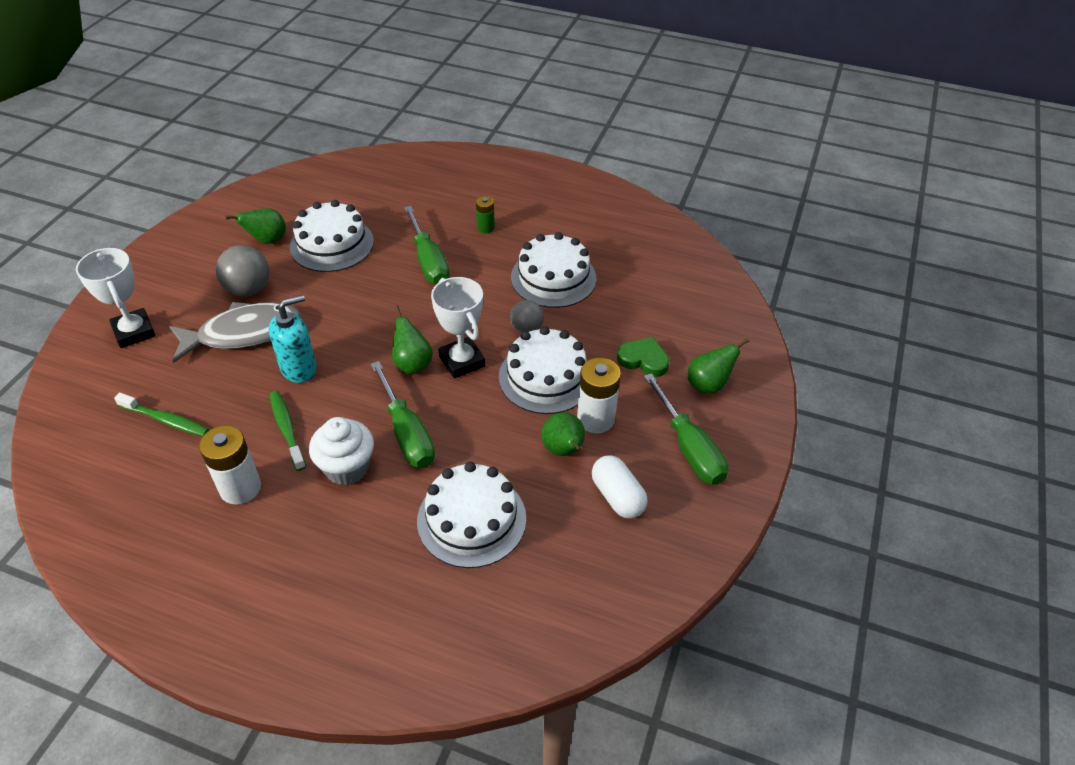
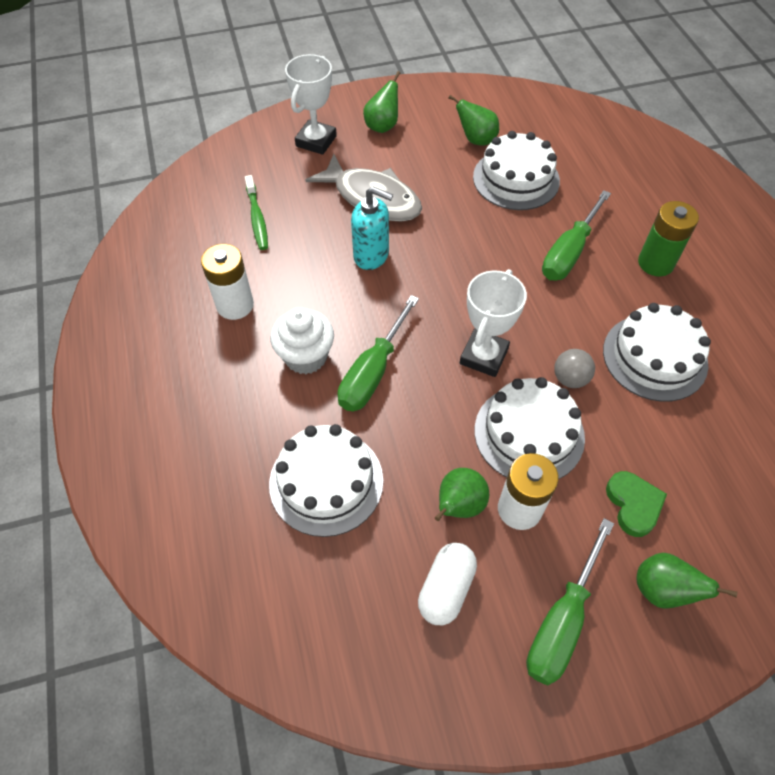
camera: 55 degrees right, 10 degrees up
(248, 289) = (416, 168): grey ball -> none
(287, 429) = (309, 292): green toothbrush -> none
(412, 364) = (446, 324): green pear -> green pear (382, 126)
(485, 228) = (655, 263): green battery -> green battery, size x1.75

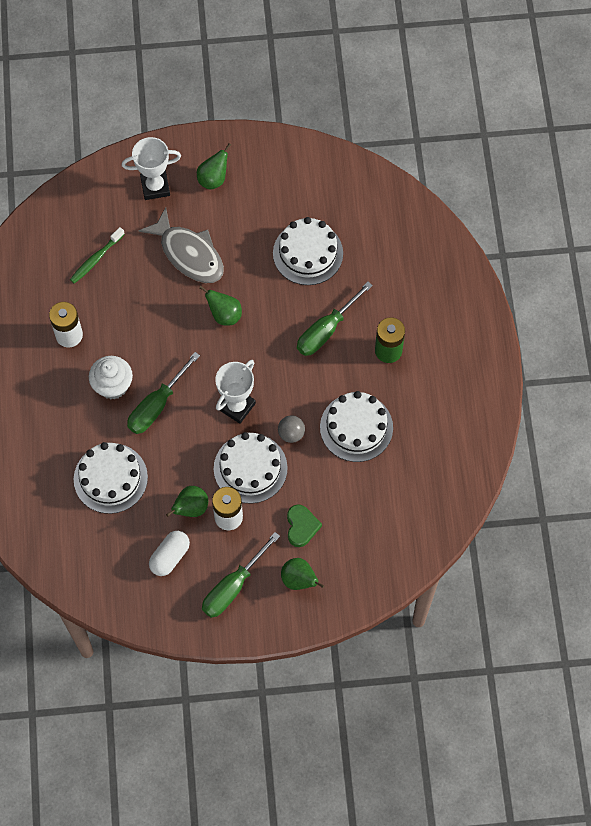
camera: 10 degrees right, 10 degrees up
(257, 218) = (96, 259): green toothbrush -> green toothbrush turned 45 degrees clockwise
(316, 141) = (155, 187): white trophy -> white trophy turned 45 degrees clockwise
(371, 255) = (176, 308): turquoise soap dispenser -> none
(476, 140) = (287, 207): green pear -> green pear (224, 315)

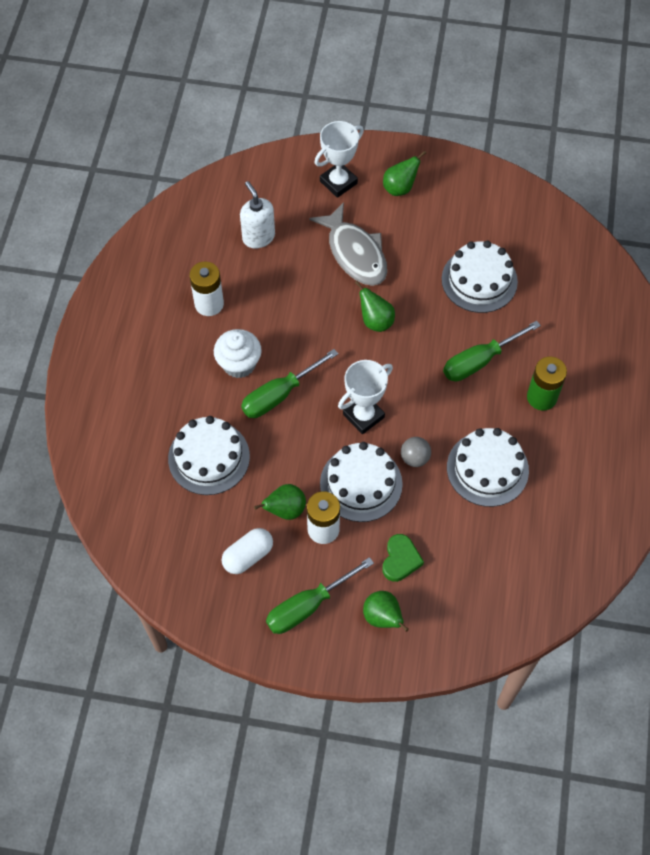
camera: 15 degrees right, 5 degrees down
(96, 259) = (258, 237): green toothbrush -> white soap dispenser
(155, 187) = (338, 182): white trophy -> white trophy turned 45 degrees counterclockwise

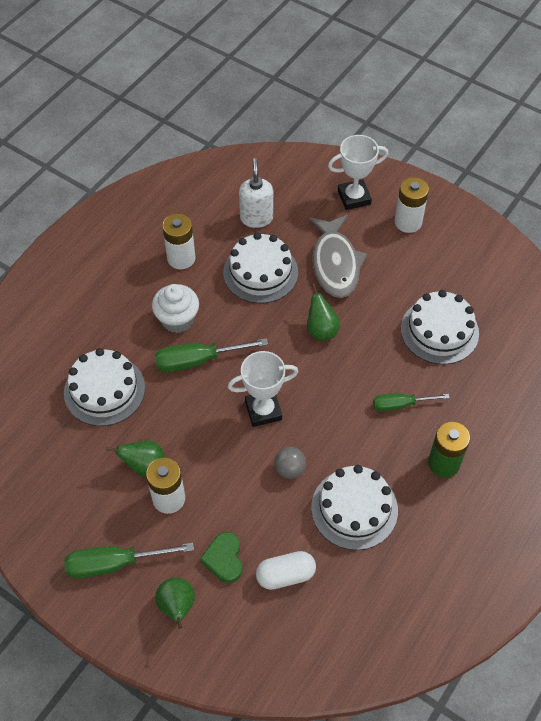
camera: 25 degrees right, 5 degrees down
(248, 556) = (88, 493): white capsule -> white capsule (285, 575)
(361, 483) = (226, 471): white cake -> white cake (260, 272)
(400, 188) = (408, 222): green pear -> white battery
(400, 560) = (224, 559): green heart -> green heart turned 135 degrees clockwise
(480, 361) = (401, 405): green screwdriver -> green screwdriver, size x0.66

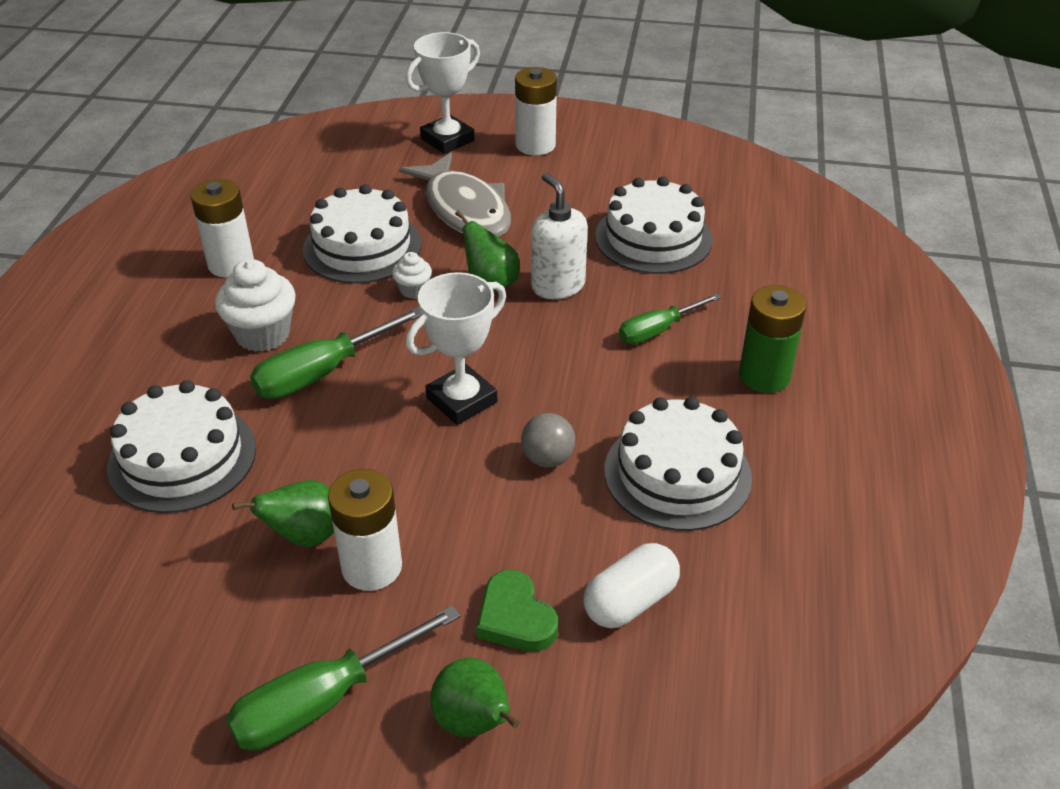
camera: 25 degrees left, 15 degrees down
(256, 218) = (322, 193): white soap dispenser -> white soap dispenser (558, 286)
(274, 318) = (413, 290): none -> white cupcake

